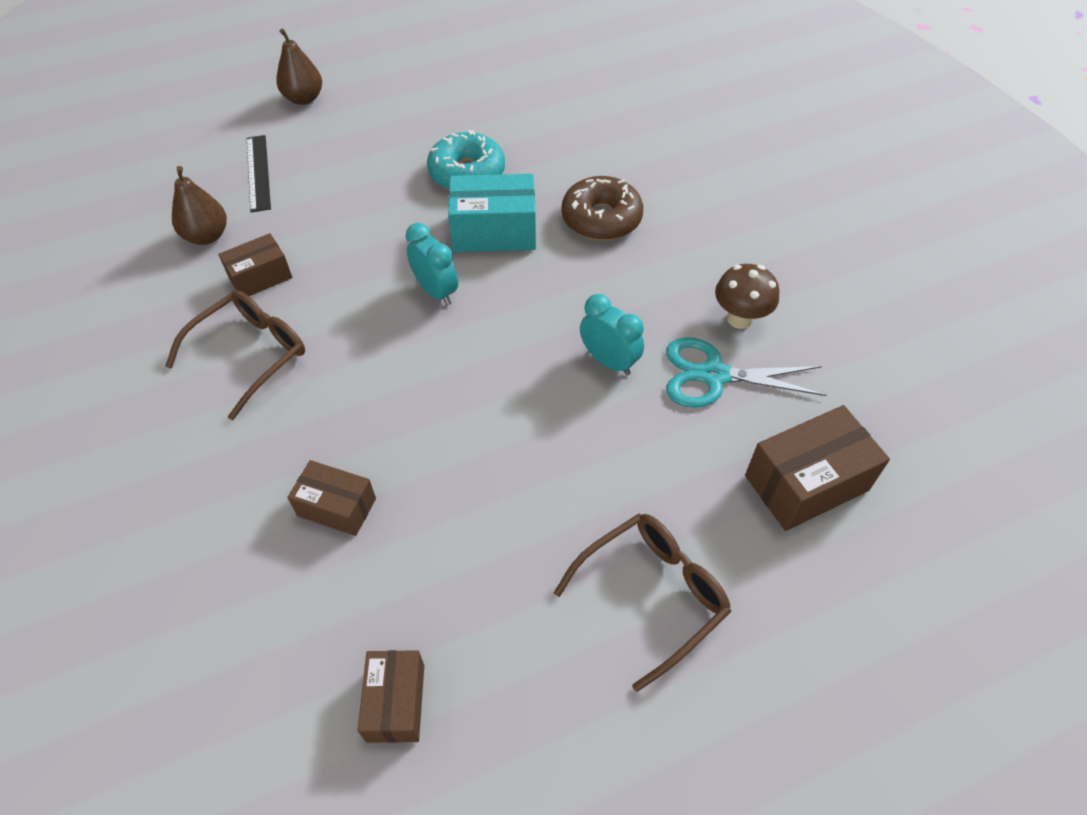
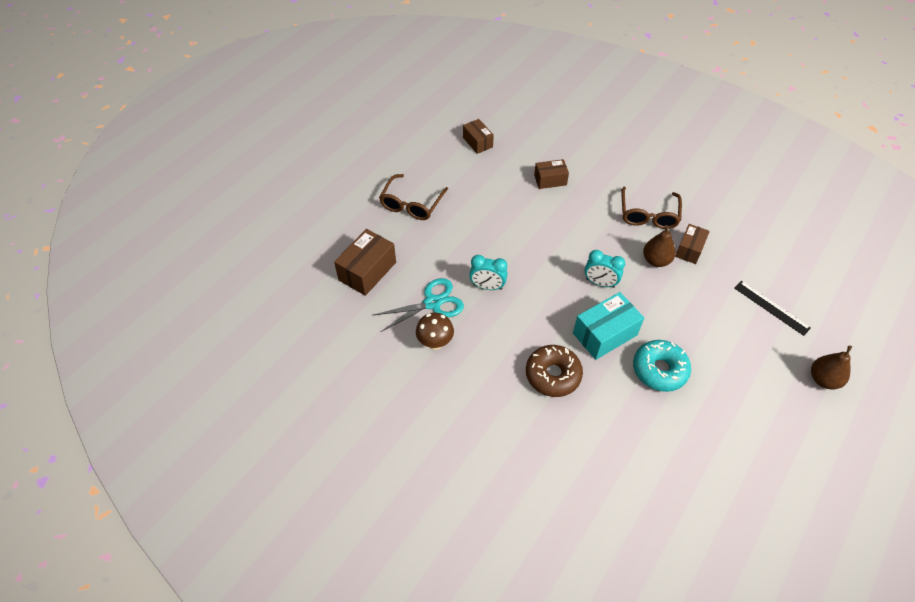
camera: 150 degrees right, 0 degrees up
(207, 236) = (742, 257): brown pear -> brown pear (656, 260)

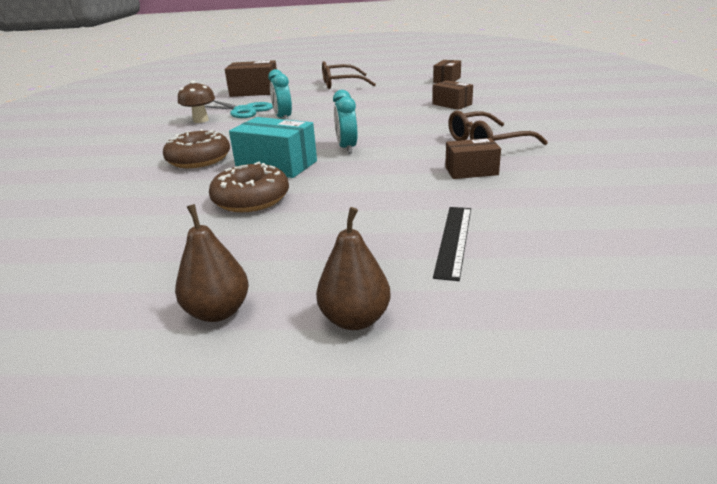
camera: 60 degrees right, 25 degrees down
(656, 260) = (422, 161): brown pear -> brown pear (218, 312)
(659, 370) = (251, 199): turquoise donut -> brown donut

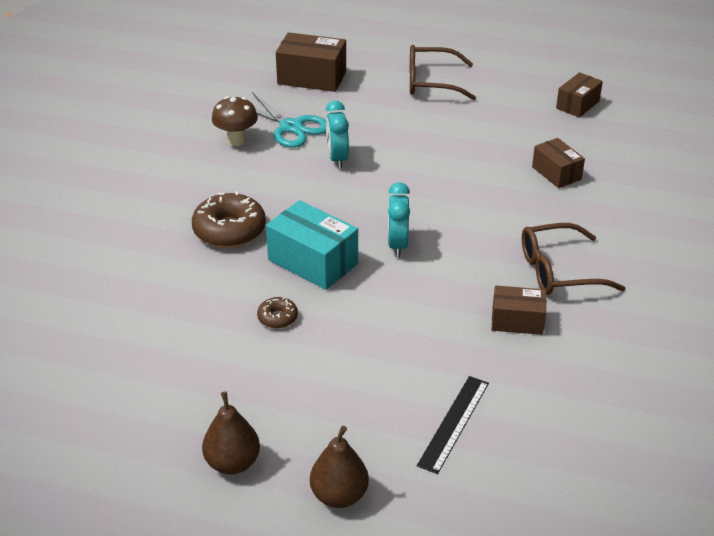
camera: 10 degrees right, 10 degrees up
(251, 199) = (277, 318): brown donut -> brown donut, size x0.50

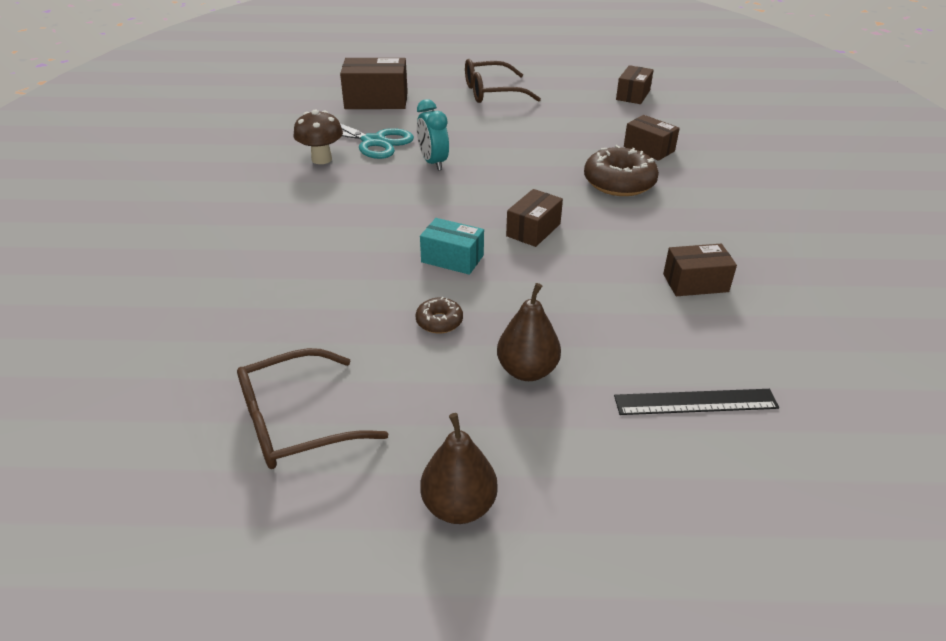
camera: 15 degrees left, 0 degrees up
(229, 230) = (347, 241): brown donut -> brown donut (619, 182)
(313, 262) = (452, 259): turquoise box -> turquoise box, size x0.63
(339, 495) = (612, 520): brown pear -> brown pear (527, 370)
(397, 245) = (533, 230): turquoise clock -> brown box
(454, 423) = (695, 402): black ruler -> black ruler turned 75 degrees clockwise
(558, 271) = (705, 230): brown glasses -> brown glasses (295, 422)

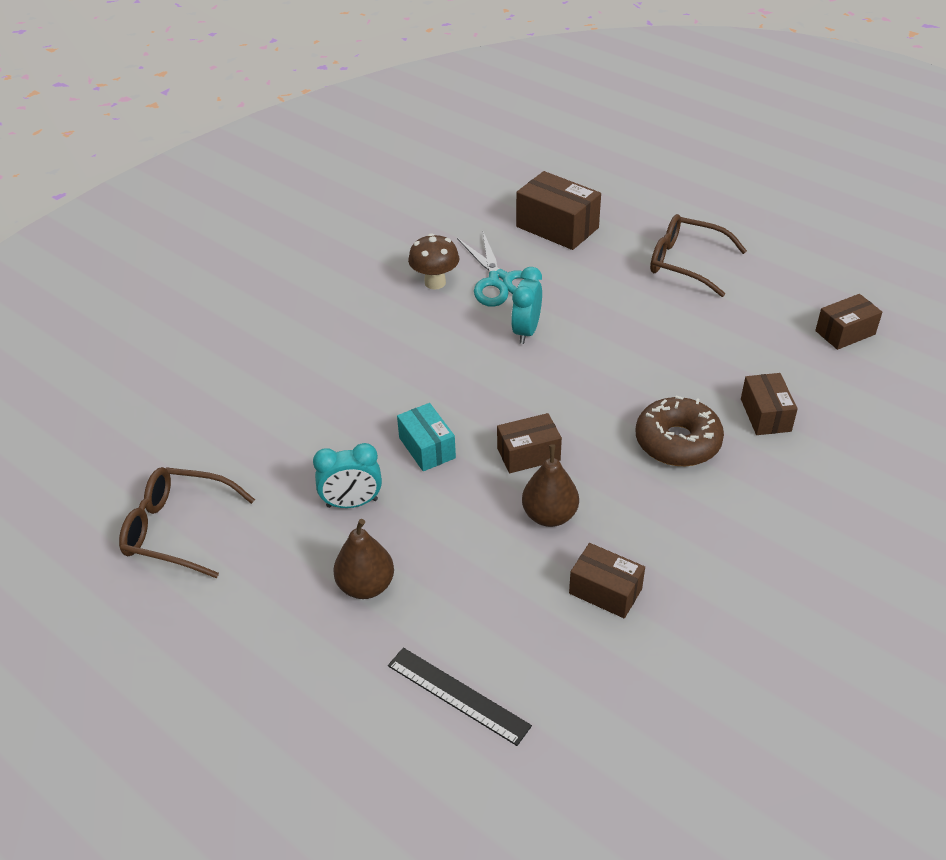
camera: 40 degrees right, 5 degrees up
(439, 321) = (352, 503): brown donut -> turquoise clock
(459, 506) = (207, 657): brown pear -> brown pear (549, 515)

